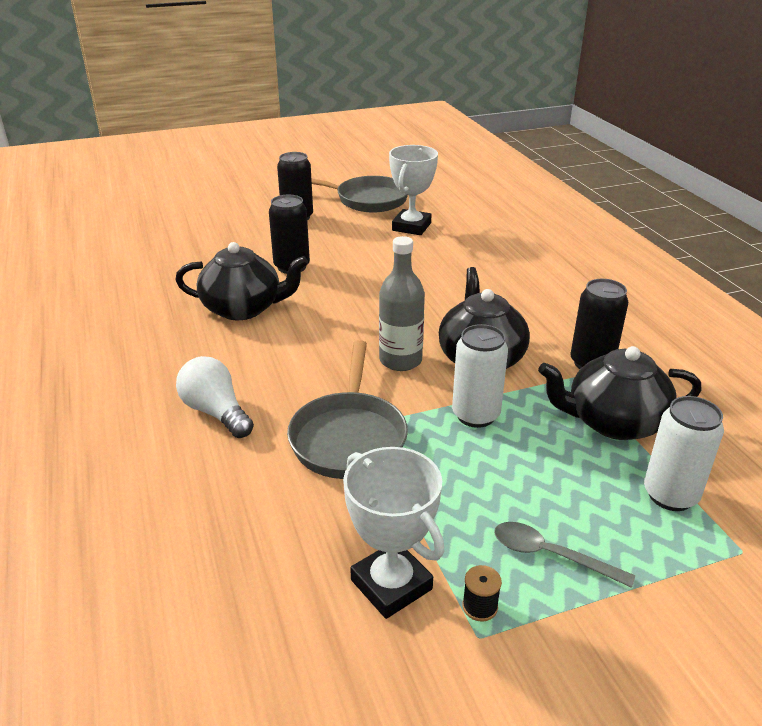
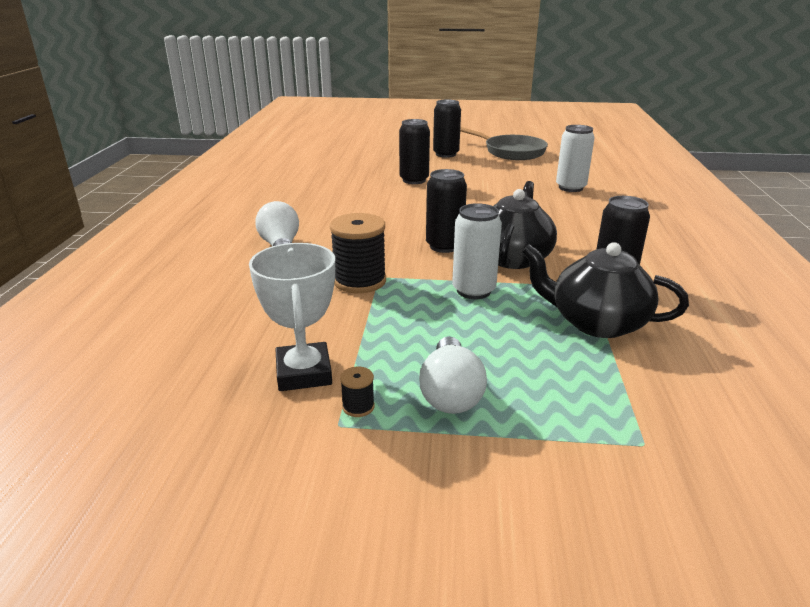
camera: 25 degrees right, 5 degrees down
(243, 308) = (356, 196): black teapot -> none
(349, 437) = (359, 281): grey pan -> black spool
(400, 360) = (444, 246): grey bottle -> black can
(411, 227) = (532, 171): white trophy -> none
(550, 555) = (450, 393): grey spoon -> white light bulb
(670, 495) = (605, 384): white can -> white can (570, 188)

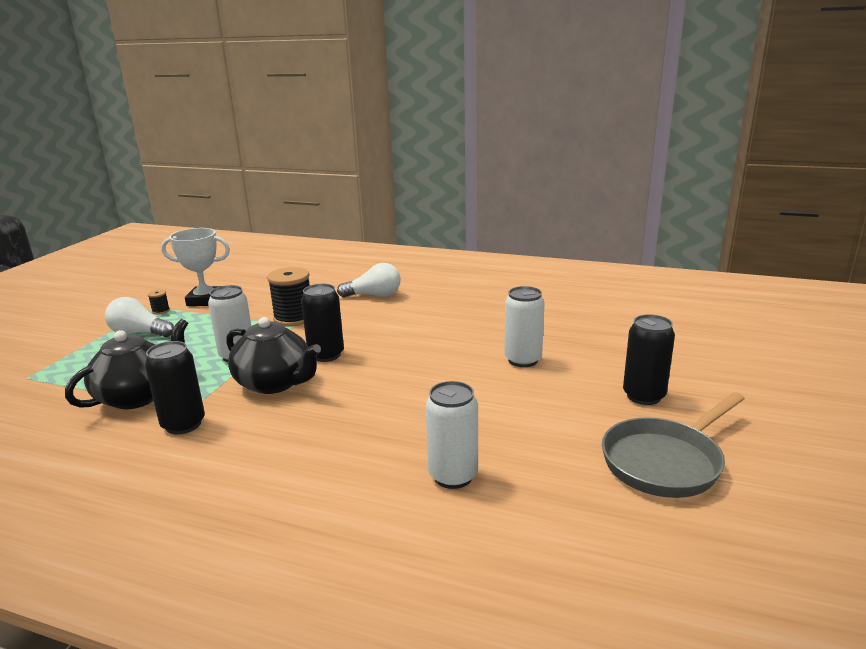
camera: 105 degrees right, 5 degrees down
(414, 180) = (523, 360): black can -> white can

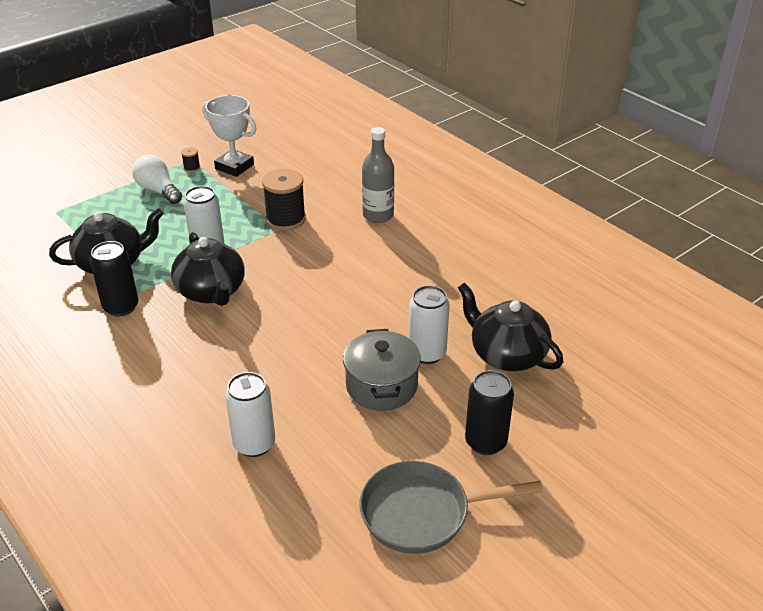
camera: 30 degrees right, 15 degrees up
(326, 355) = (274, 276): black can -> none
(374, 295) = (378, 215): white light bulb -> grey bottle
(514, 392) = (381, 386): none -> grey pot
(583, 341) = (507, 355): none -> black teapot

